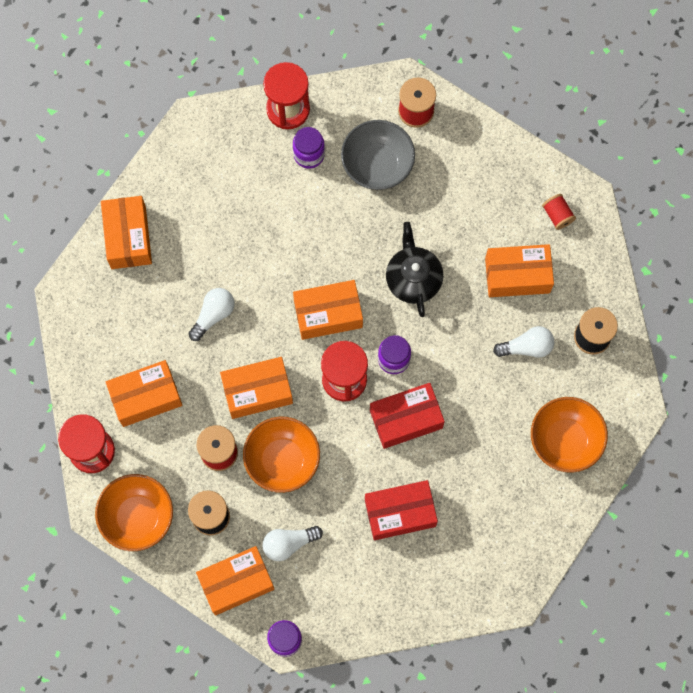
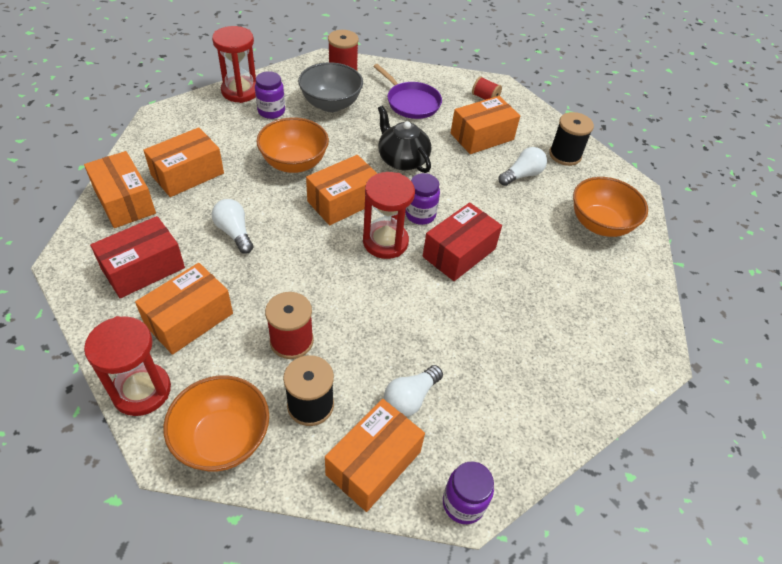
camera: 30 degrees left, 25 degrees down
(213, 315) = (234, 232): white light bulb -> white light bulb turned 45 degrees counterclockwise
(257, 391) = (307, 277): orange box -> orange box (187, 174)
(282, 460) = (362, 324): orange bowl -> orange bowl (294, 163)
(400, 513) = (503, 327): red box -> red box (143, 268)
(468, 193) = (411, 102): none -> purple pan

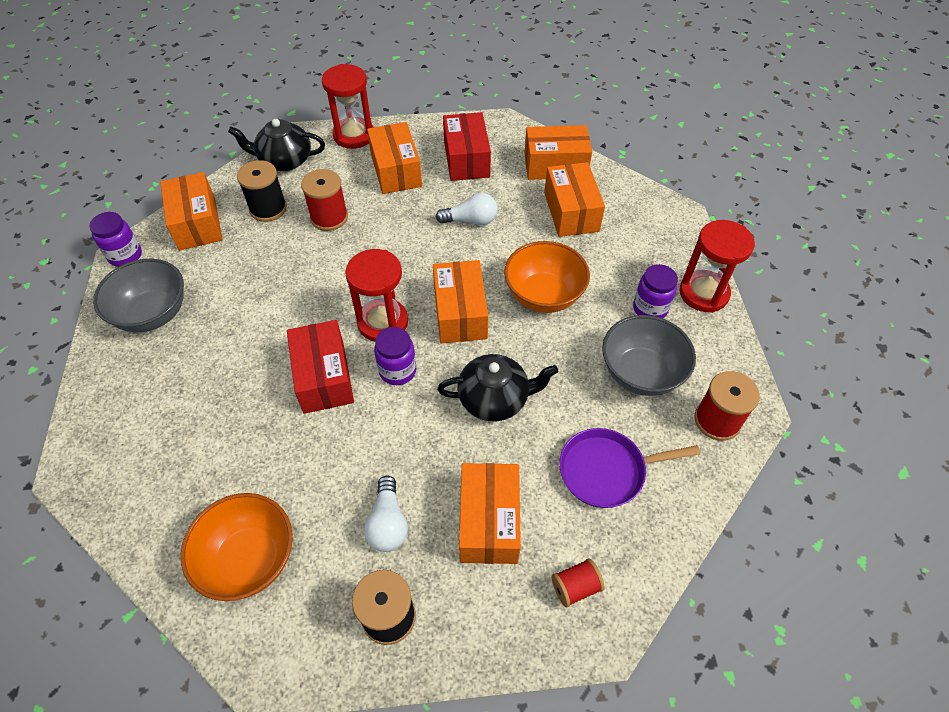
camera: 125 degrees right, 5 degrees up
(223, 439) = (284, 161): orange bowl -> black teapot
(410, 398) = (220, 264): white light bulb -> none
(503, 414) = (153, 314): none -> grey bowl

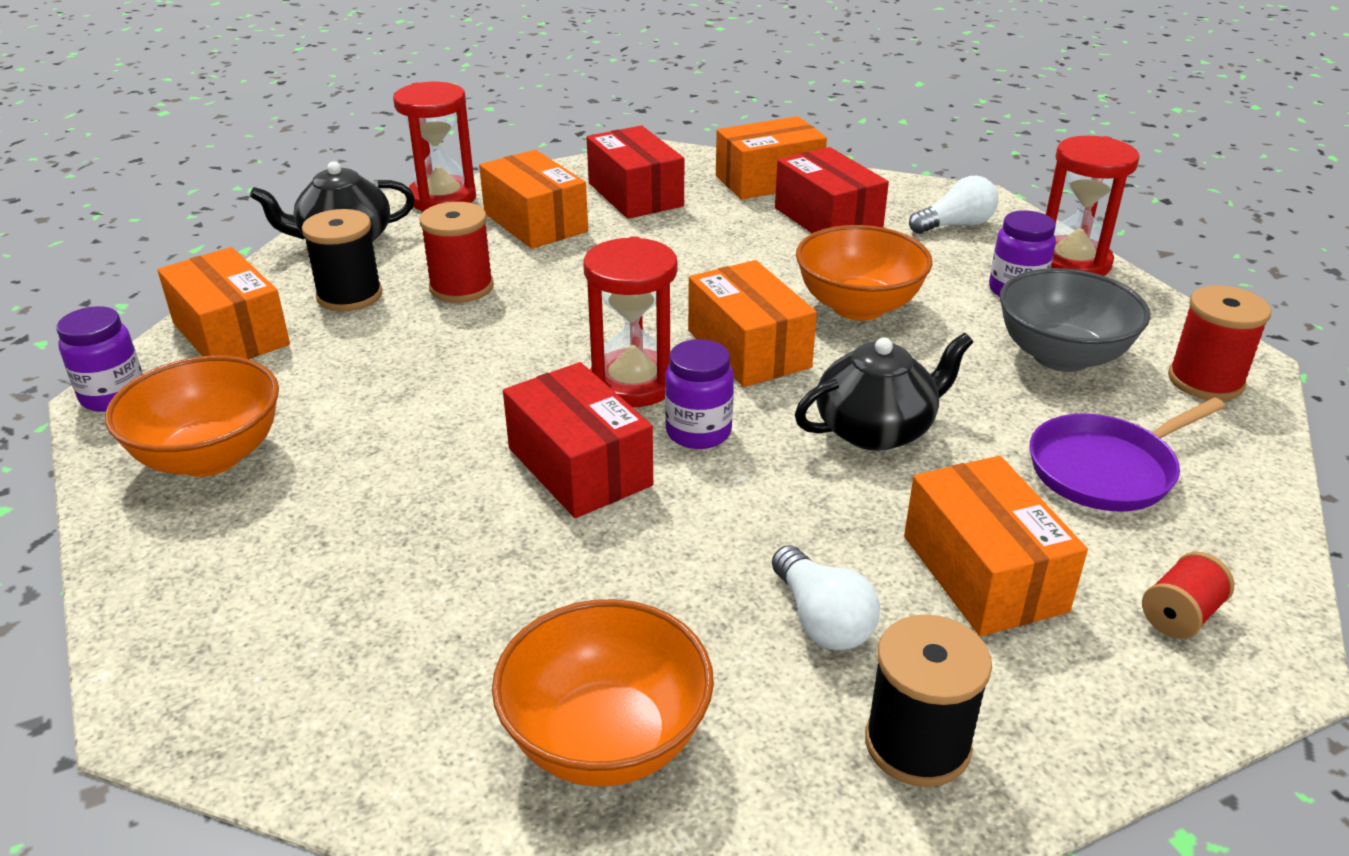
camera: 20 degrees left, 20 degrees down
(153, 314) = (210, 457): grey bowl -> orange bowl
(471, 220) = (689, 252): white light bulb -> white light bulb (955, 225)
(571, 212) = (827, 219): orange box -> red box

